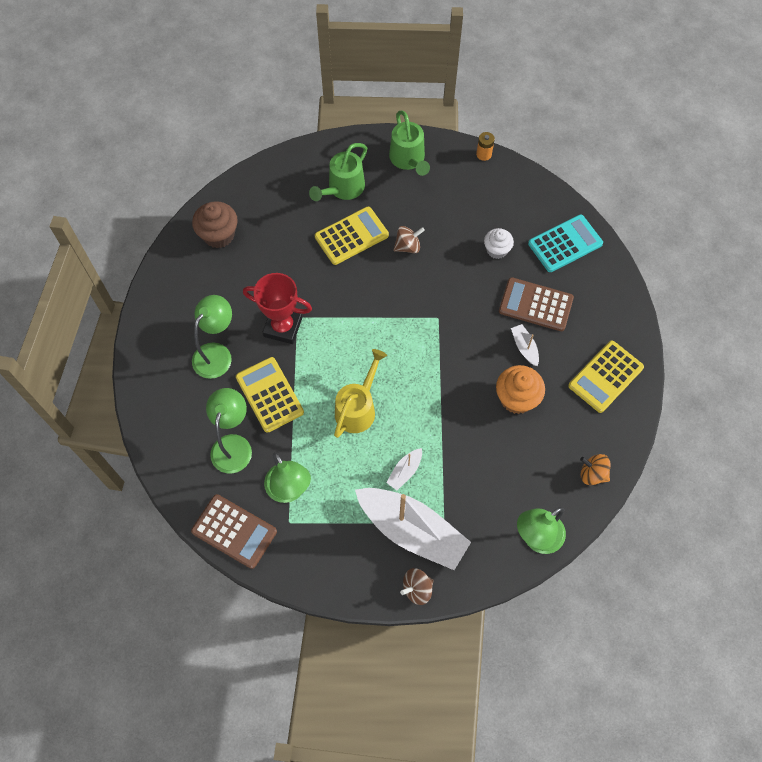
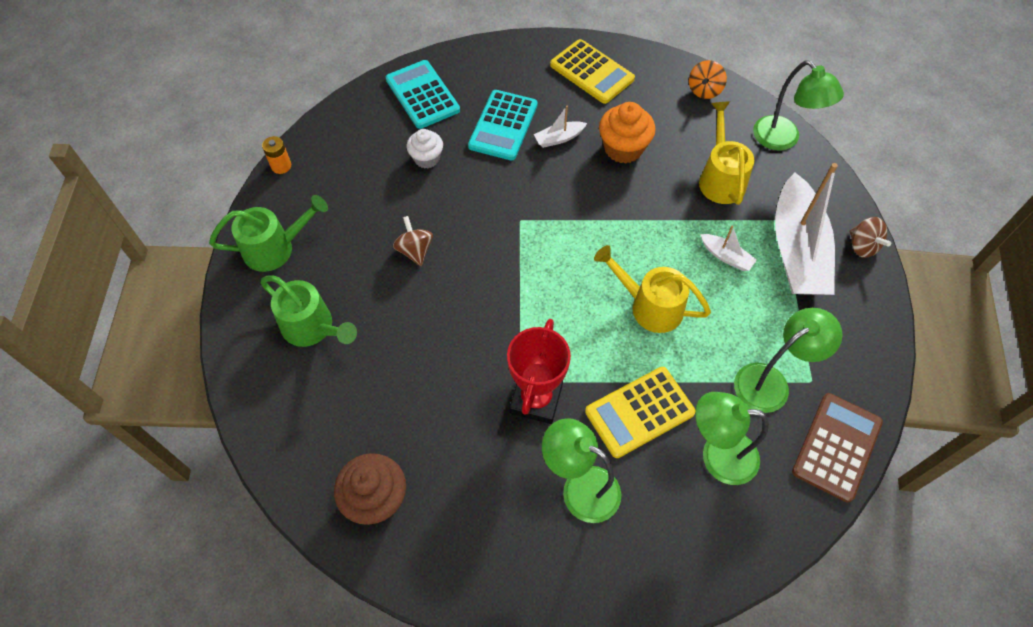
camera: 90 degrees left, 5 degrees down
(351, 236) = (393, 316): yellow calculator -> none
(412, 531) = (797, 250): white boat -> white boat turned 150 degrees clockwise
(488, 476) = (720, 177): none -> yellow watering can
(535, 305) = (503, 125): brown calculator -> turquoise calculator

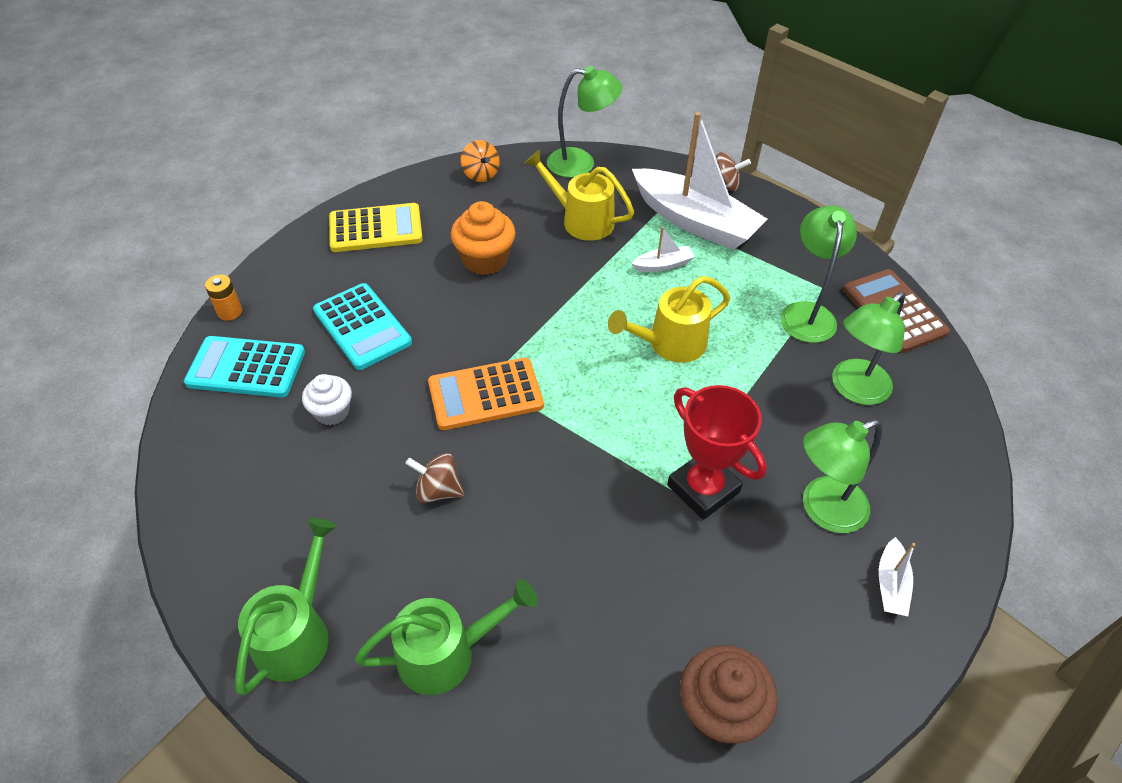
camera: 55 degrees left, 10 degrees down
(281, 166) = (184, 559): orange battery -> orange battery (230, 312)
(507, 226) = (485, 394): none -> orange calculator
(559, 138) = (424, 296): white boat -> white boat (891, 584)
(639, 412) = (774, 417): yellow calculator -> none

